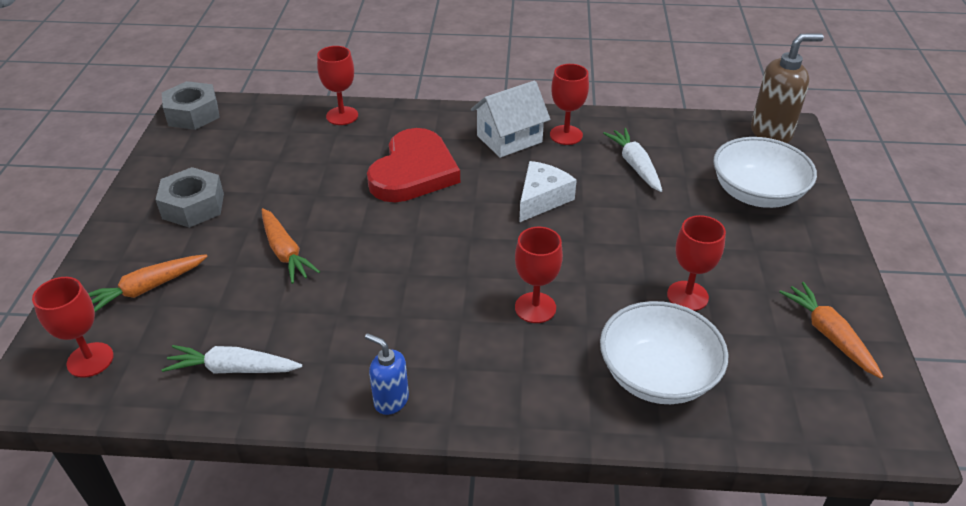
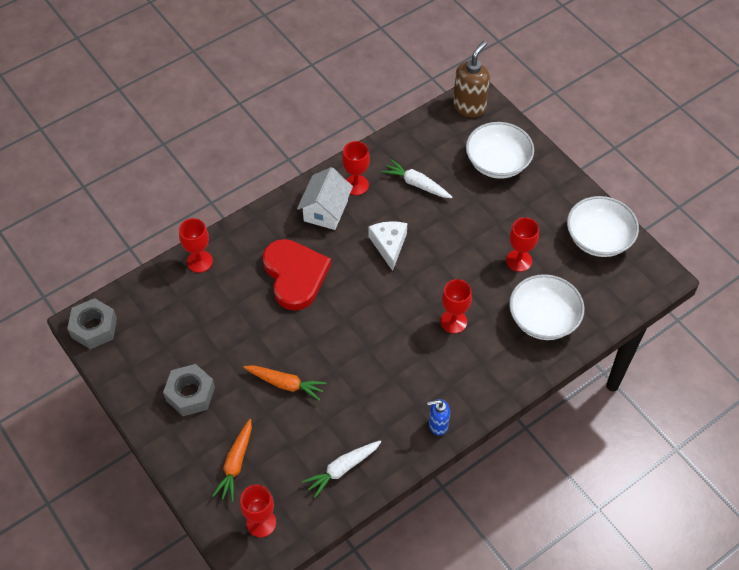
camera: 40 degrees left, 15 degrees up
(828, 335) = (598, 239): orange carrot -> white bowl

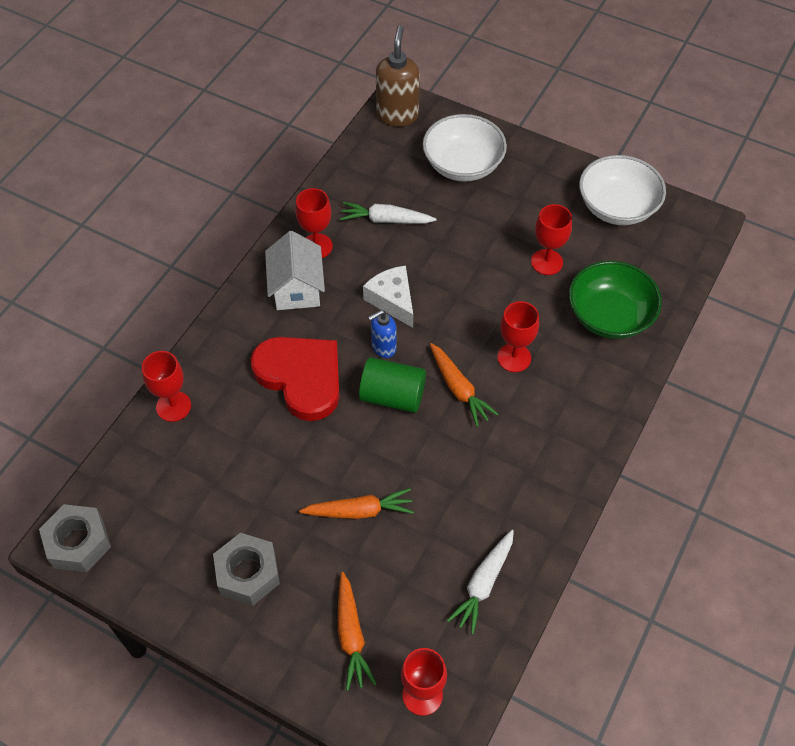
camera: 25 degrees left, 0 degrees up
(351, 314) = (392, 396): none -> green cylinder
(401, 328) = (459, 389): none -> orange carrot
(438, 425) = (563, 483): blue soap dispenser -> blue soap dispenser (383, 347)
(543, 319) = (609, 316): white bowl -> green bowl

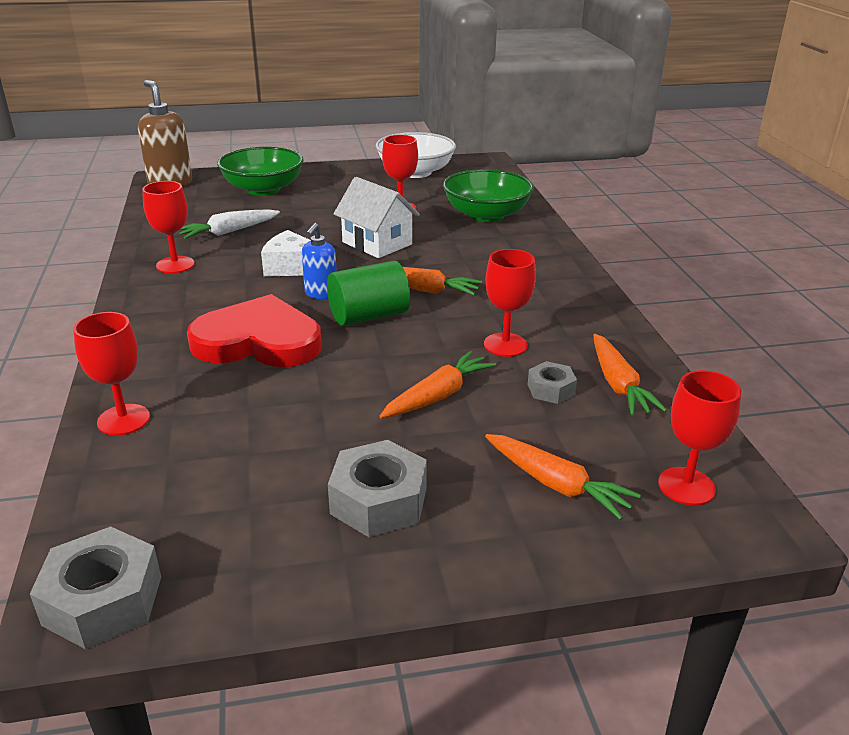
camera: 40 degrees left, 25 degrees down
(296, 288) = (184, 293): white house -> white house (377, 243)
(434, 556) = (551, 389): none -> grey nut
(463, 165) = (263, 189): white bowl -> green bowl
(483, 584) = (618, 384): white carrot -> orange carrot
(514, 358) = (445, 258): red goblet -> red goblet (505, 345)

